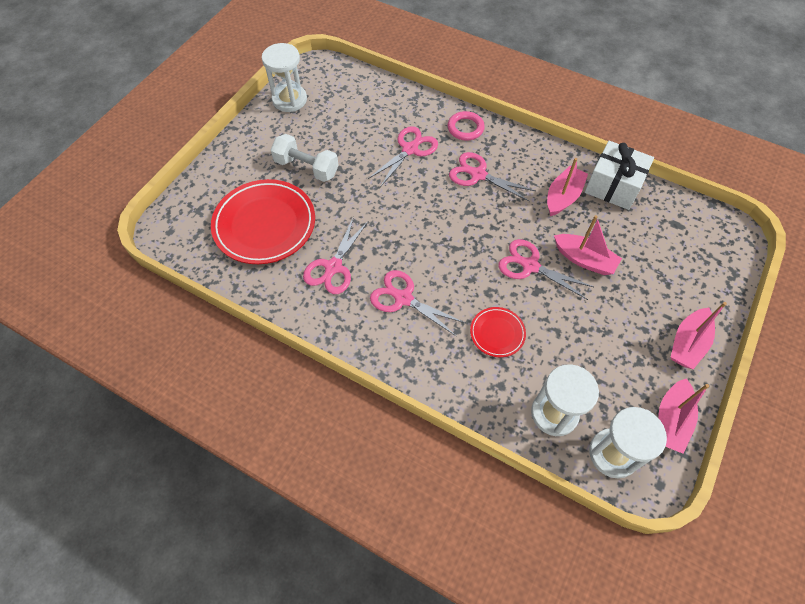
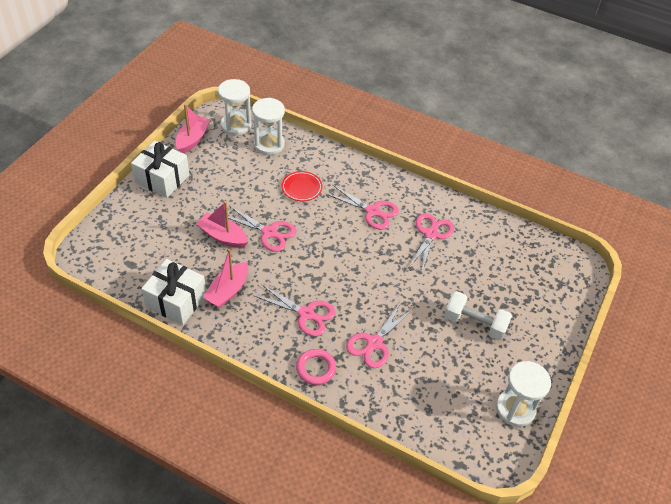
camera: 175 degrees right, 10 degrees down
(264, 225) = (497, 269): red plate -> none
(687, 343) = (162, 179): pink boat -> white gift

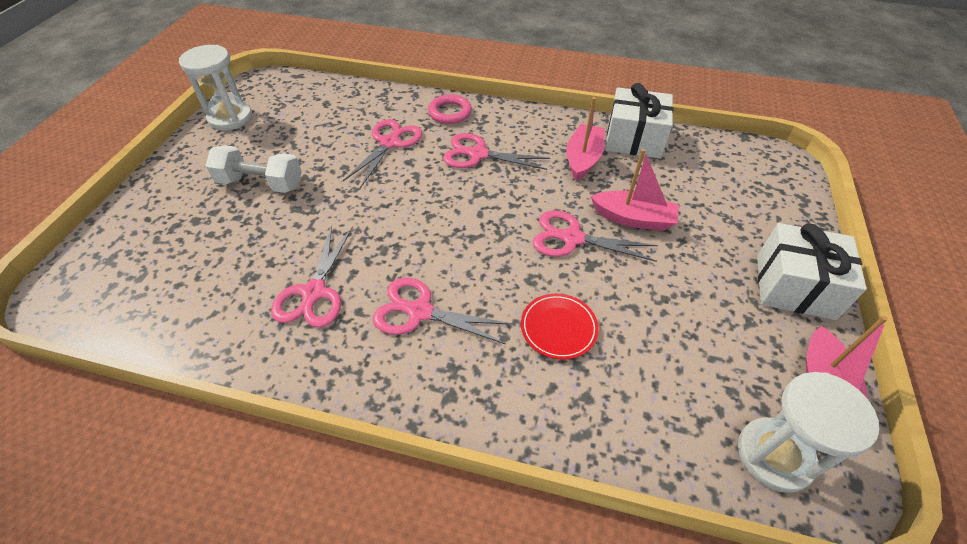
camera: 170 degrees right, 0 degrees up
(269, 144) = (672, 418): white hourglass -> none

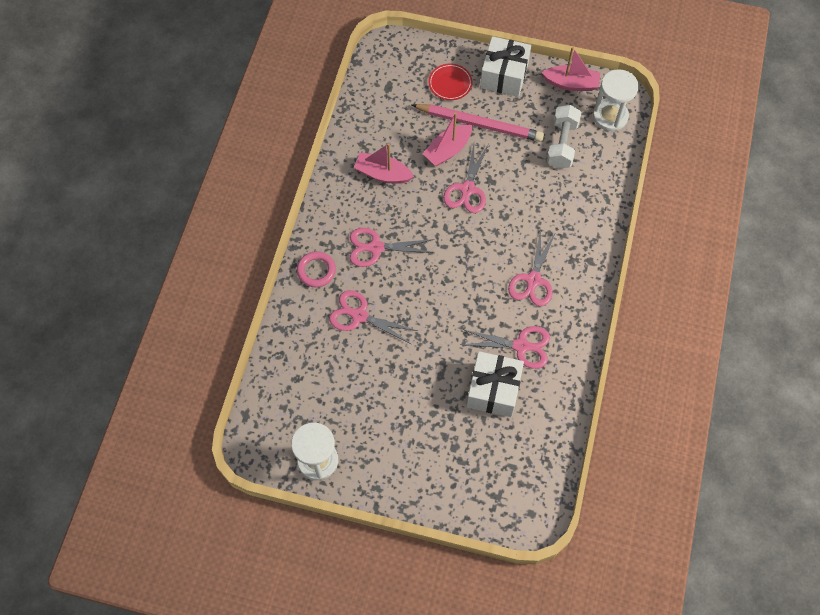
camera: 90 degrees left, 15 degrees up
(261, 183) = (411, 408): white dumbbell -> white dumbbell (562, 144)
(478, 154) = (376, 248): pink scissors -> pink scissors turned 75 degrees clockwise
(558, 328) = (541, 203): red plate -> red plate (450, 83)
(633, 218) = (448, 150): pink boat -> pink boat turned 150 degrees counterclockwise
(634, 139) = (358, 136): white gift -> white gift (493, 390)
(689, 254) = (479, 124): none -> pink pencil

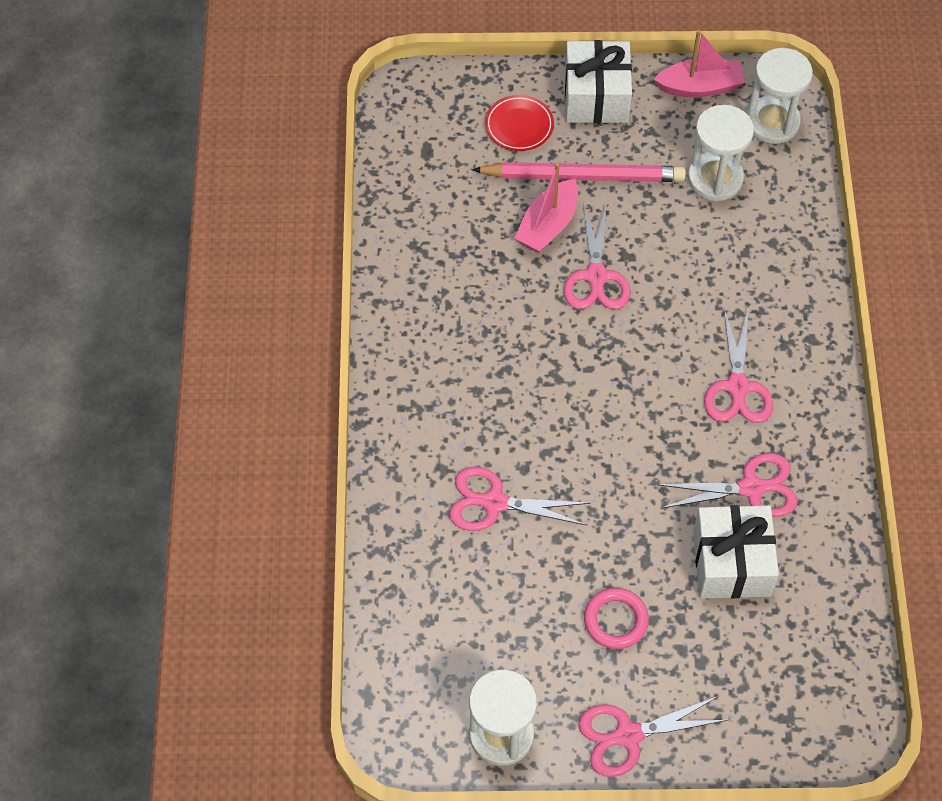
camera: 15 degrees left, 5 degrees down
(316, 271) = (406, 451): pink ring -> pink ring (615, 620)
(376, 248) = (486, 395): pink scissors -> pink scissors (628, 735)
(382, 174) = (461, 283): pink boat -> none
(562, 144) = (715, 178): white dumbbell -> white hourglass

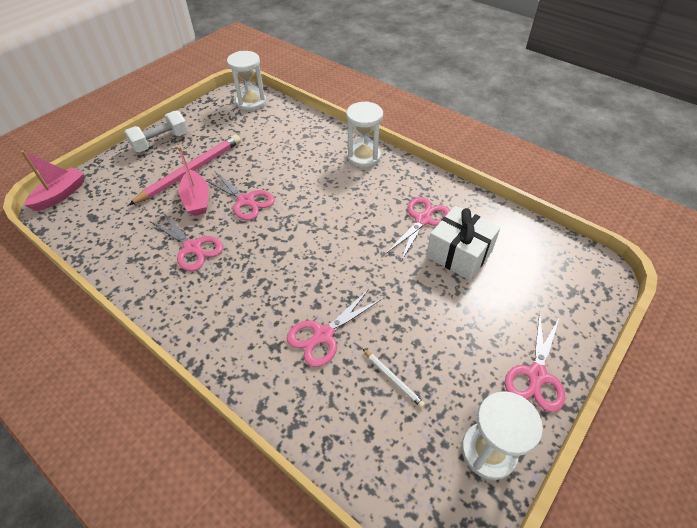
camera: 50 degrees left, 10 degrees down
(503, 602) = (393, 379): none -> white pencil
(519, 126) = (134, 175): red plate -> none
(596, 96) = (161, 142): white gift -> white dumbbell
(615, 620) = (453, 328): pink ring -> none
(700, 87) = (205, 111): pink boat -> pink boat (60, 195)
(715, 178) = (252, 133): white hourglass -> white hourglass (363, 157)
(737, 387) = (363, 190): pink scissors -> pink scissors (192, 247)

